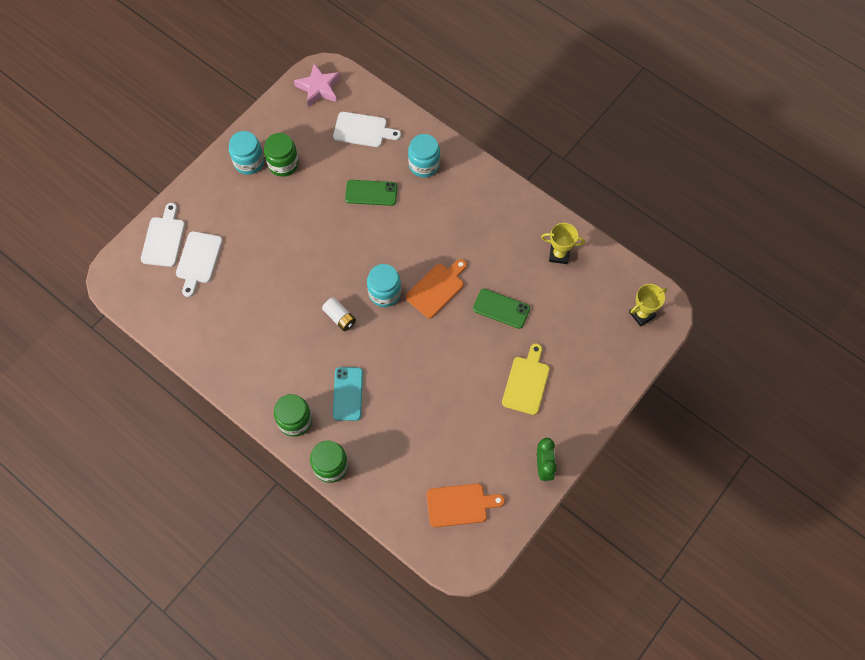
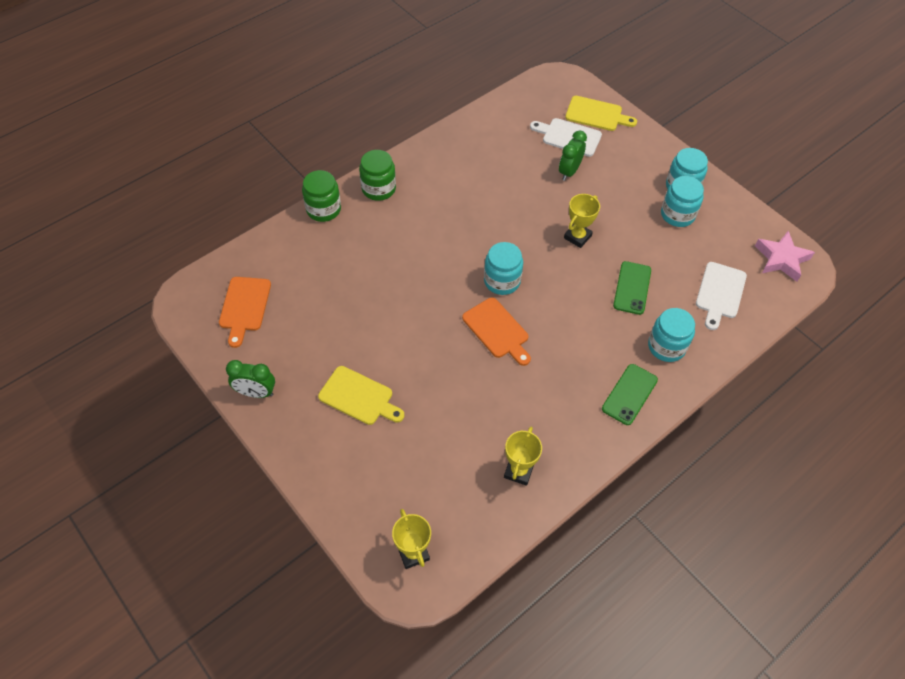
camera: 100 degrees right, 10 degrees down
(164, 239) = (596, 114): white cutting board -> yellow cutting board
(245, 254) = (569, 171): none -> green clock
(283, 164) = (677, 215): green jar -> turquoise jar
(323, 239) = (577, 237): none -> yellow trophy
(339, 317) = (481, 238): white battery -> none
(348, 394) = (394, 233): turquoise phone -> none
(501, 308) = (458, 390): green phone -> green phone (629, 394)

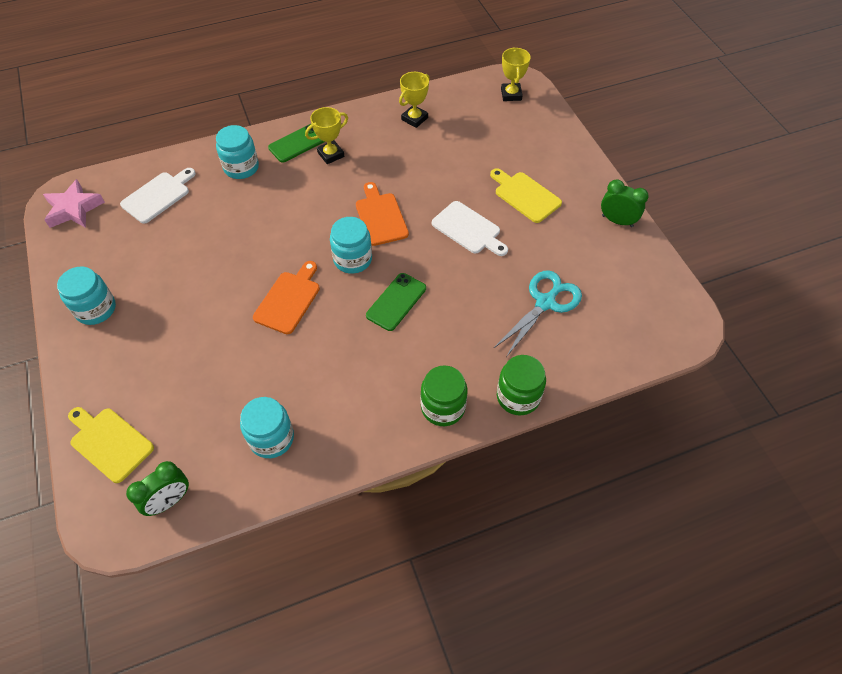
camera: 160 degrees left, 0 degrees up
(244, 307) = (623, 302): orange cutting board -> orange cutting board (289, 300)
(315, 287) = (545, 303): none -> turquoise scissors
(569, 137) = (170, 416): white cutting board -> white cutting board (468, 229)
(569, 171) = (204, 365): green clock -> green clock (169, 501)
(577, 237) = (249, 283): yellow trophy -> yellow trophy (331, 154)
(632, 288) = (233, 220): green phone -> green phone (396, 302)
(677, 215) = (129, 279): turquoise jar -> turquoise jar (271, 438)

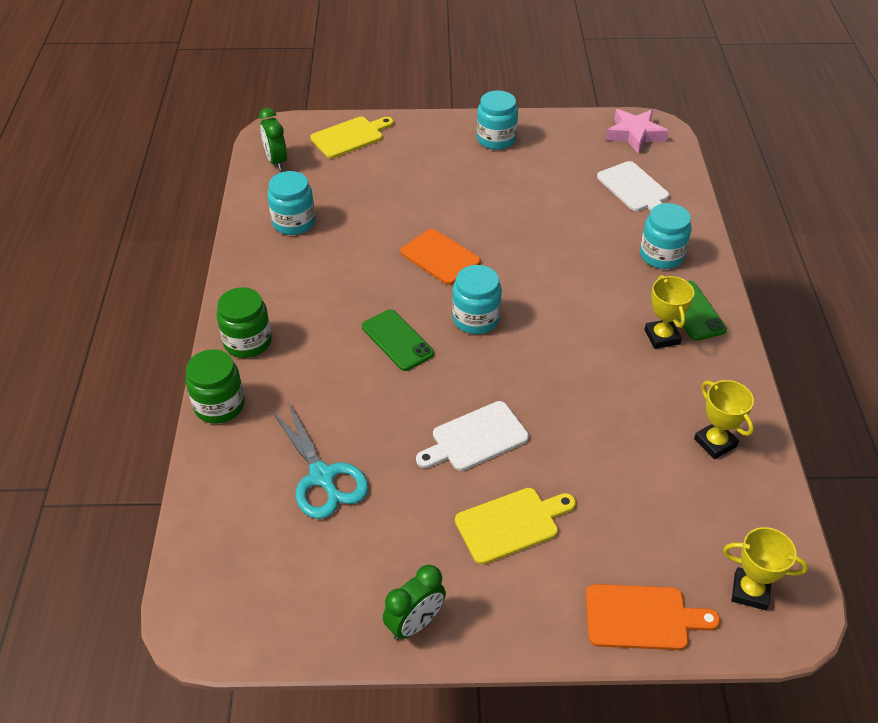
camera: 110 degrees right, 10 degrees down
(380, 217) = (532, 358): orange cutting board -> orange cutting board (642, 617)

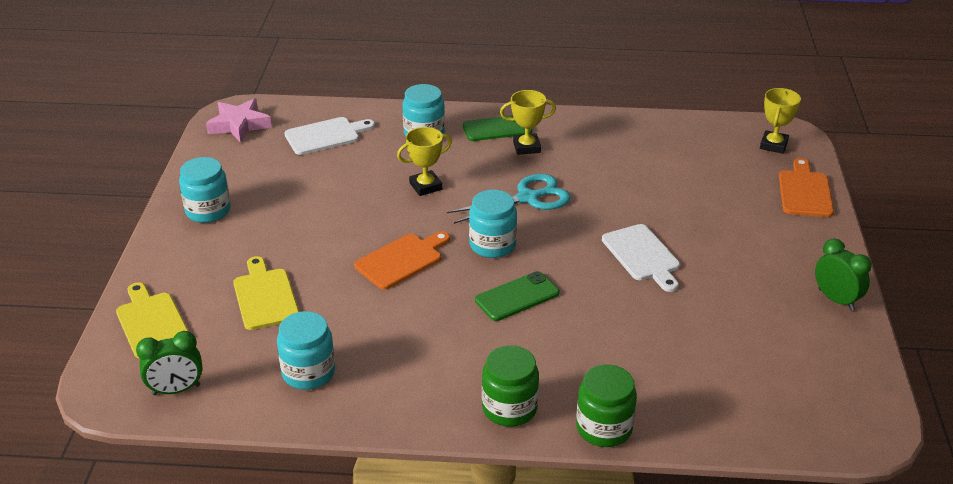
camera: 85 degrees left, 10 degrees down
(322, 477) = (693, 351): turquoise scissors -> turquoise scissors (528, 198)
(511, 524) = (732, 243): yellow cutting board -> yellow cutting board (265, 296)
(715, 443) = (642, 139): yellow trophy -> yellow trophy (425, 186)

